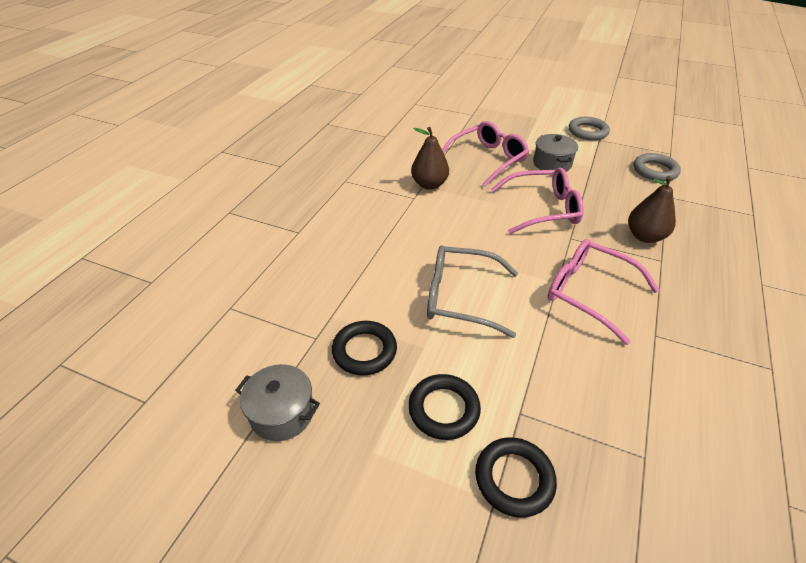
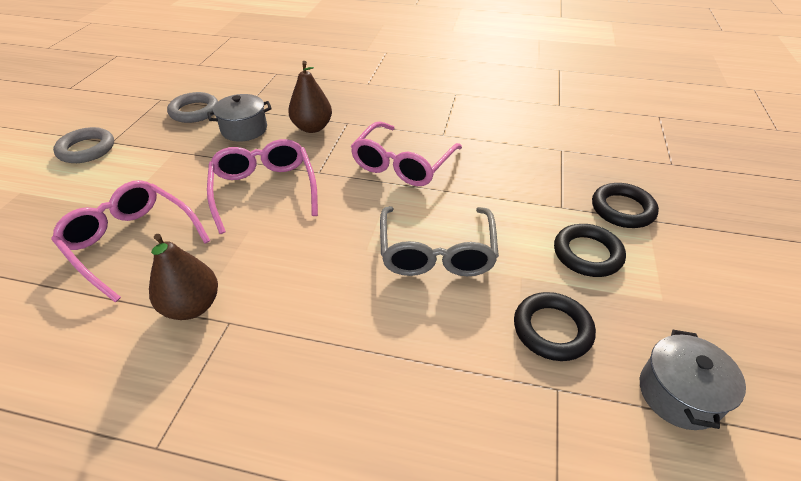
camera: 100 degrees left, 0 degrees up
(552, 164) = (161, 181): grey pot -> grey pot (244, 129)

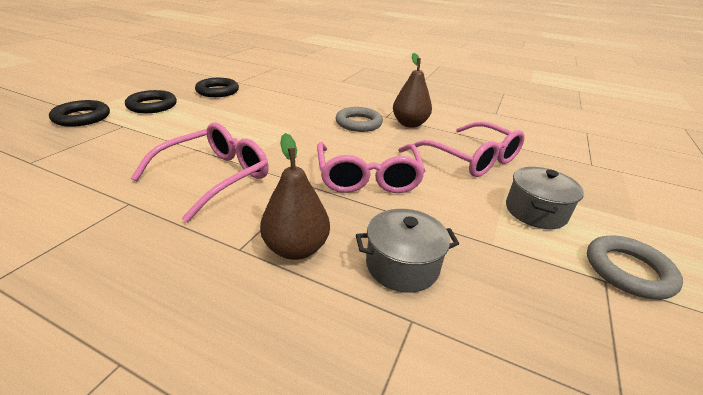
camera: 170 degrees left, 10 degrees down
(194, 111) = (510, 335): grey ring -> grey ring (358, 123)
(436, 252) = (247, 120): grey glasses -> none
(678, 394) = (191, 75): grey pot -> grey pot (535, 211)

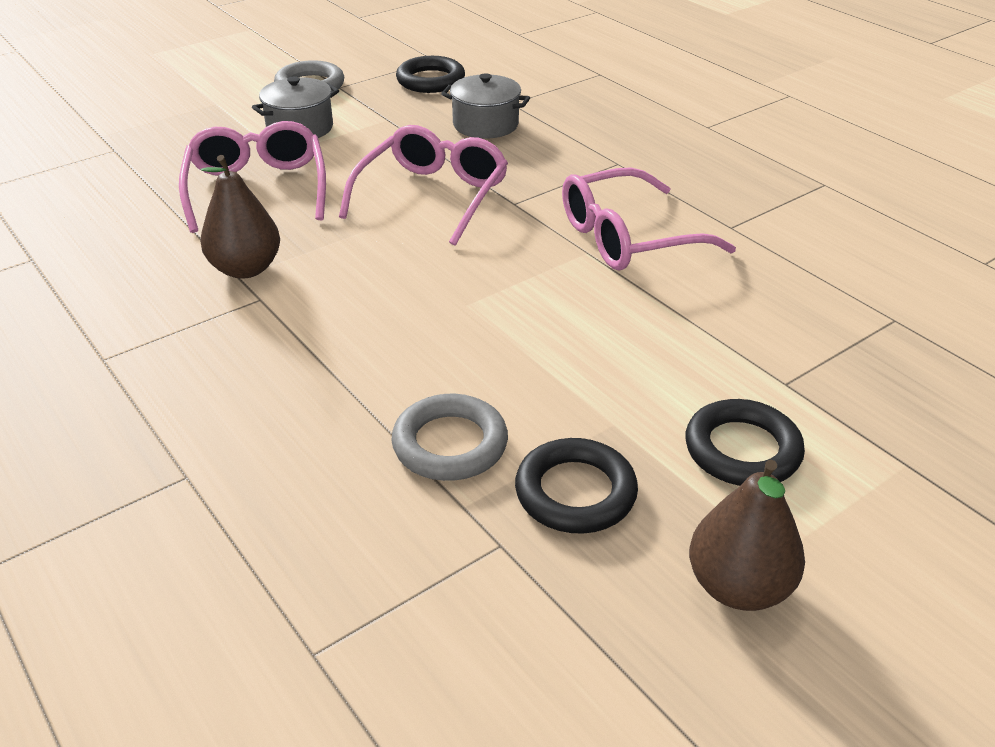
camera: 150 degrees left, 5 degrees up
(82, 117) = (882, 432): black ring -> black ring (430, 80)
(296, 248) = (566, 152): brown pear -> brown pear (738, 587)
(358, 123) = (336, 291): grey ring -> grey ring (450, 444)

